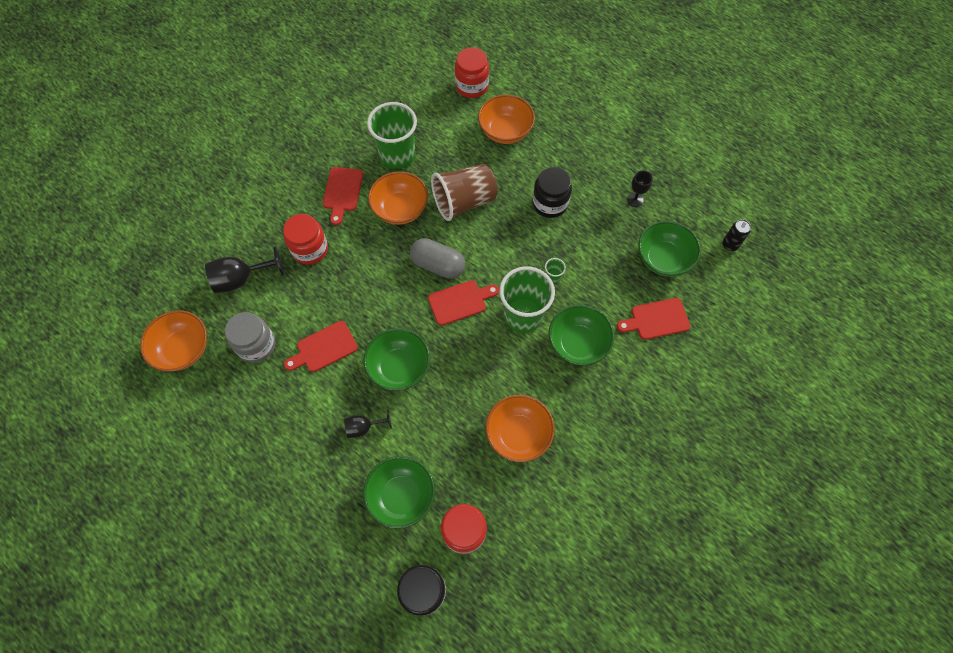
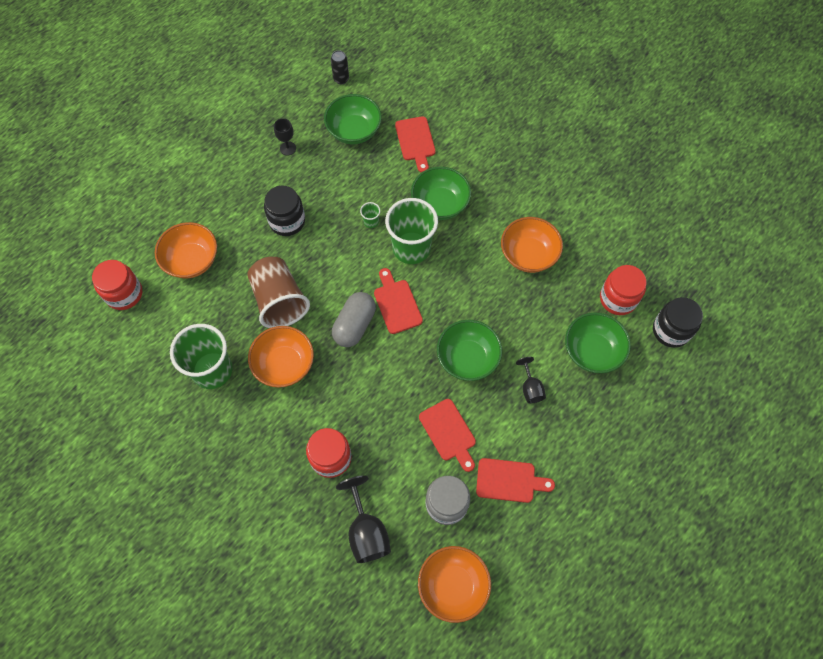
camera: 90 degrees left, 0 degrees up
(342, 192) = (257, 428): red cutting board -> red cutting board (509, 481)

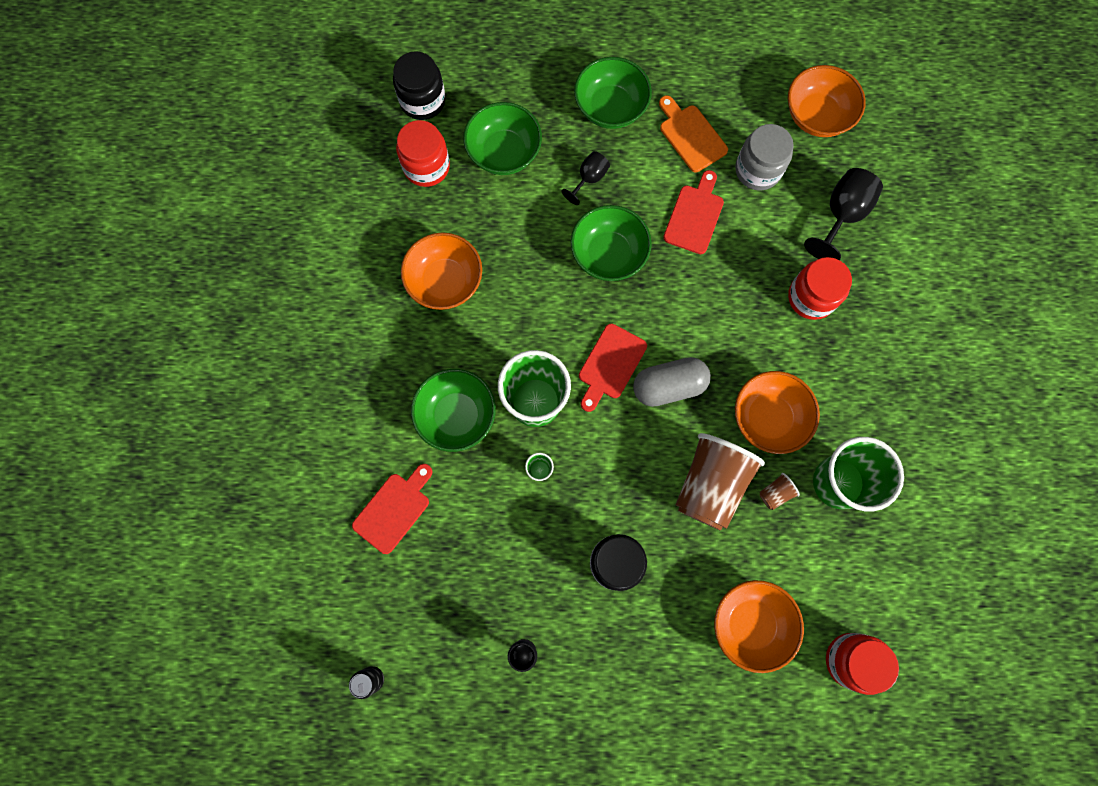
camera: 130 degrees left, 10 degrees up
(241, 331) = (775, 493): none -> brown cup
(354, 131) = (436, 594): green bowl -> green bowl (610, 107)
(509, 481) = (691, 136): red cutting board -> orange cutting board

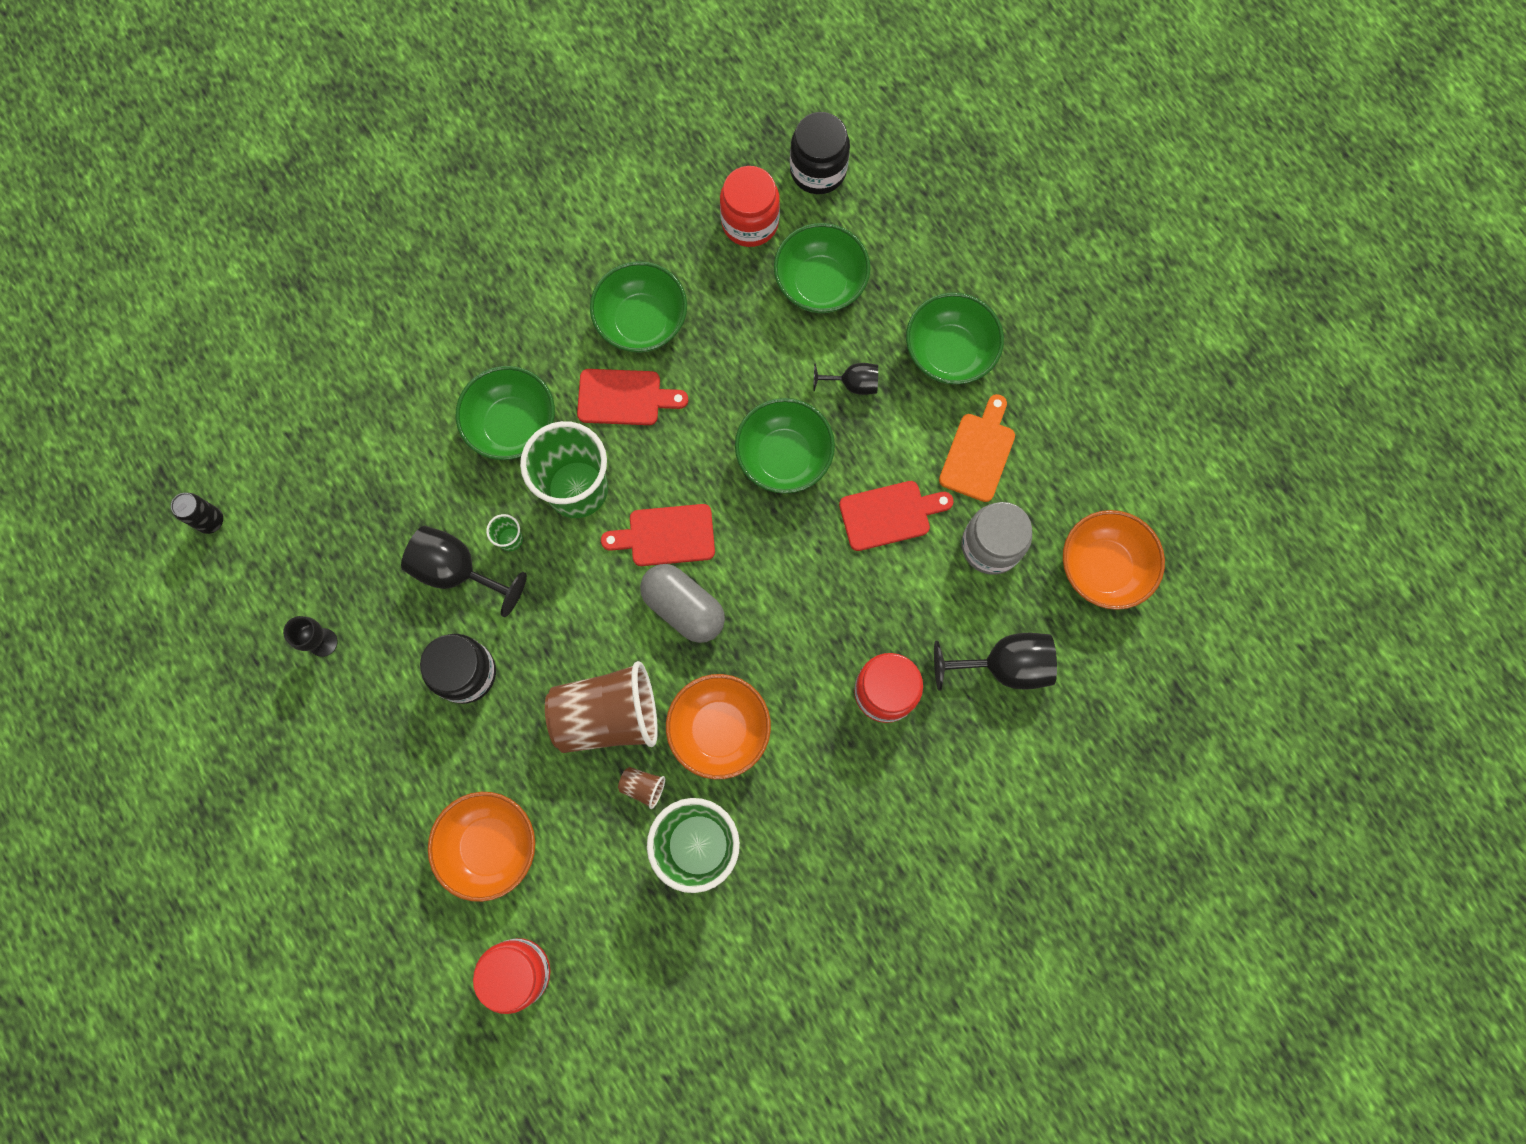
camera: 55 degrees right, 0 degrees up
(394, 509) = (382, 431): red cutting board -> red cutting board (624, 398)
(445, 281) = (642, 322): orange bowl -> green bowl
(537, 522) = (457, 571): none -> black goblet

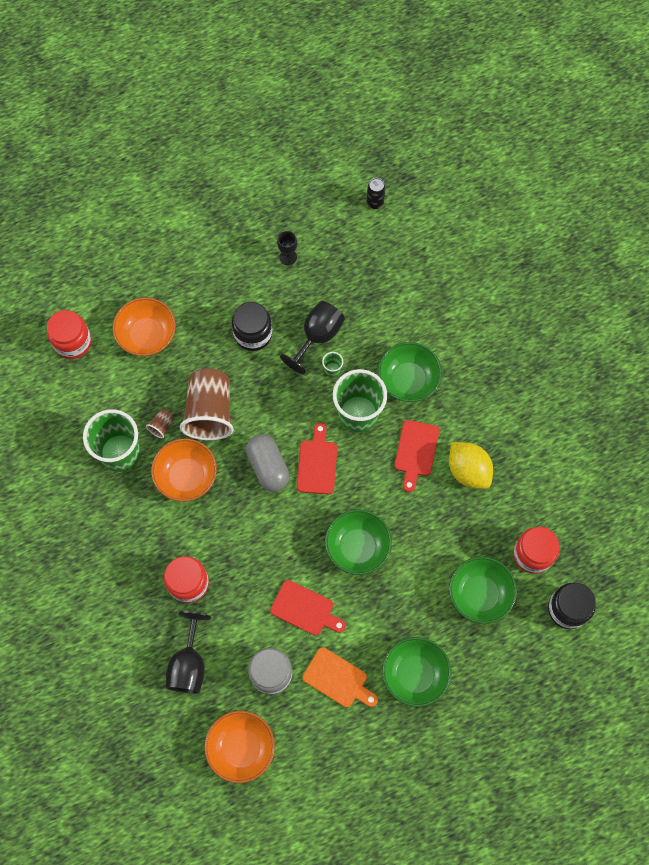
camera: 100 degrees right, 5 degrees down
(642, 322) = (468, 470): green bowl -> yellow lemon
(683, 608) = (268, 467): grey capsule -> grey capsule turned 75 degrees counterclockwise
(853, 384) = (402, 602): black goblet -> none
(889, 515) = (305, 609): red cutting board -> red cutting board turned 60 degrees counterclockwise

